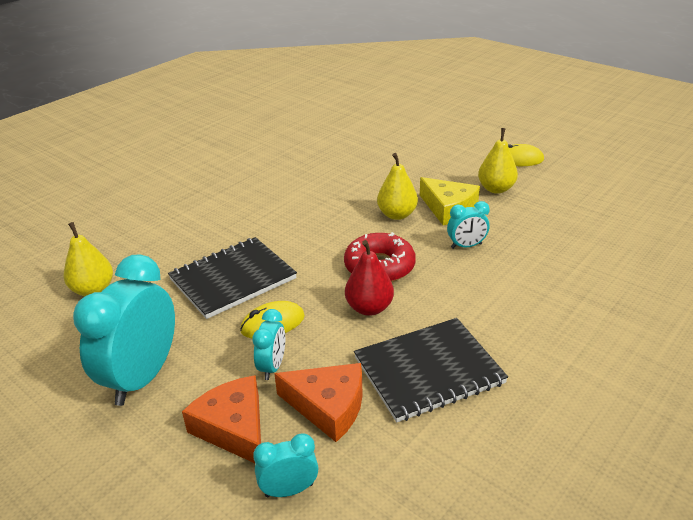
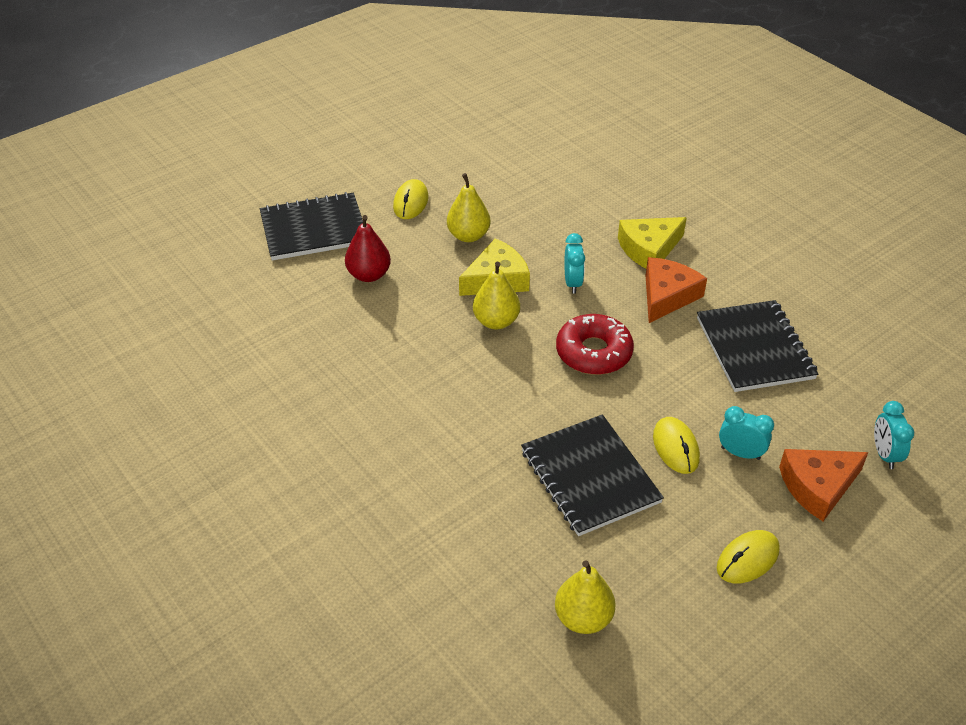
camera: 80 degrees left, 10 degrees up
(142, 377) = (747, 559): turquoise clock -> yellow mouse
(328, 406) = (794, 419): orange cheese -> orange cheese (667, 296)
(369, 308) = (662, 371): red pear -> red pear (369, 275)
(460, 131) = (314, 229): none -> black notebook
(546, 285) = (649, 249): none -> yellow cheese

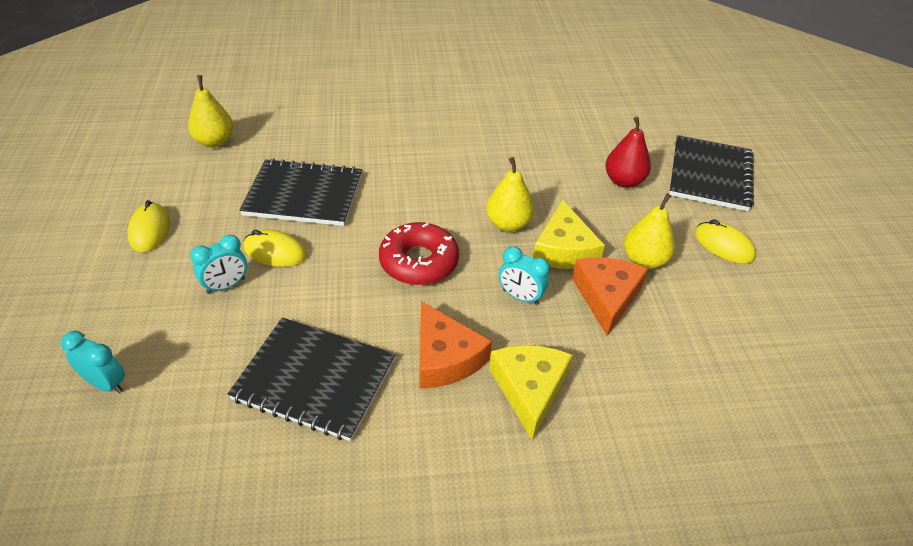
camera: 120 degrees right, 0 degrees up
(818, 486) = (142, 311): orange cheese -> orange cheese (606, 297)

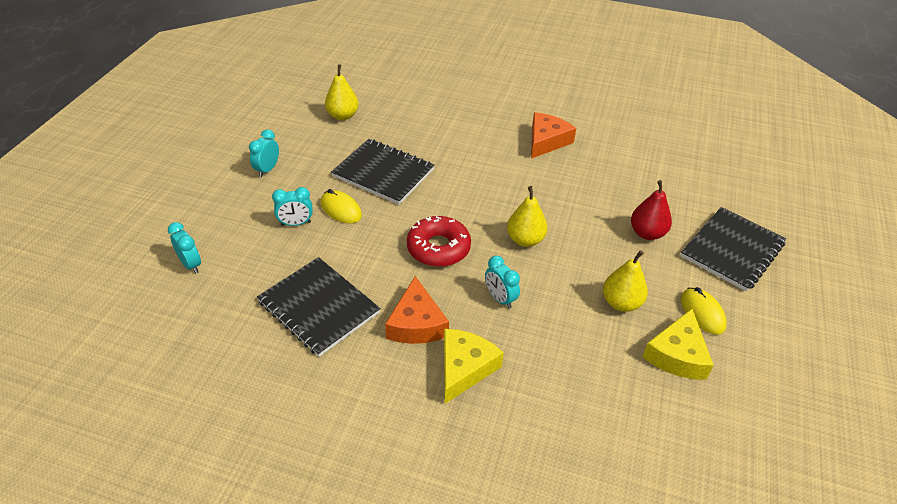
camera: 25 degrees right, 0 degrees up
(150, 230) = (267, 169): yellow mouse -> turquoise clock
(564, 249) = (558, 273): yellow cheese -> yellow cheese (677, 354)
(606, 297) = (570, 321): orange cheese -> orange cheese (546, 141)

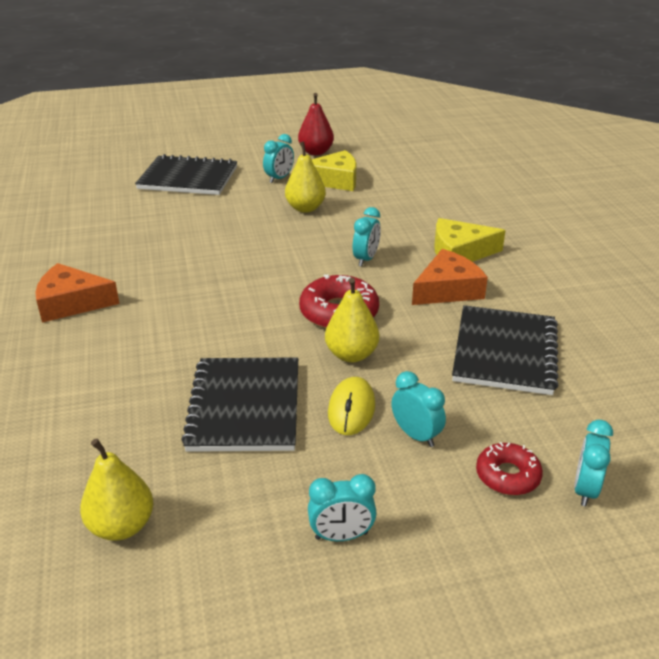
camera: 120 degrees left, 10 degrees down
(233, 241) = (507, 475): none -> red donut
(525, 240) = (272, 268): yellow pear -> yellow pear (351, 354)
(647, 233) = (200, 214): red pear -> red pear (316, 152)
(702, 313) = (279, 178): yellow mouse -> turquoise clock

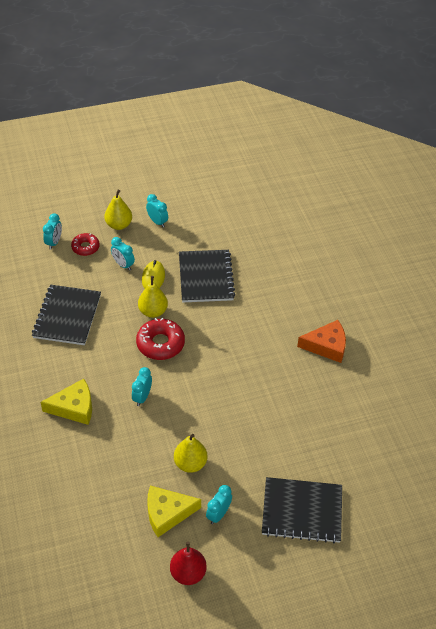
camera: 175 degrees right, 15 degrees up
(121, 526) = (244, 223): yellow pear -> yellow pear (119, 225)
(341, 536) = (157, 222): turquoise clock -> turquoise clock turned 60 degrees clockwise
(447, 289) = (90, 367): orange cheese -> none

